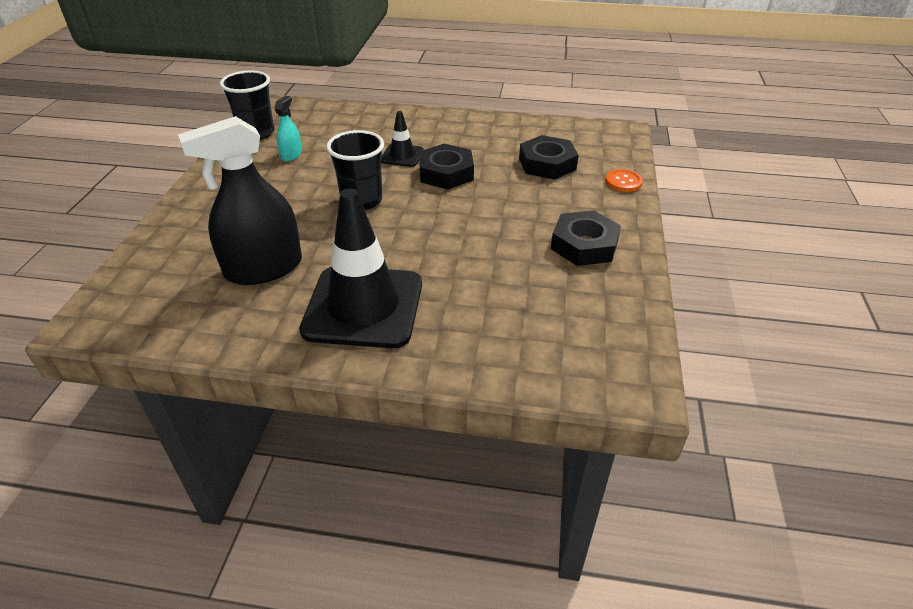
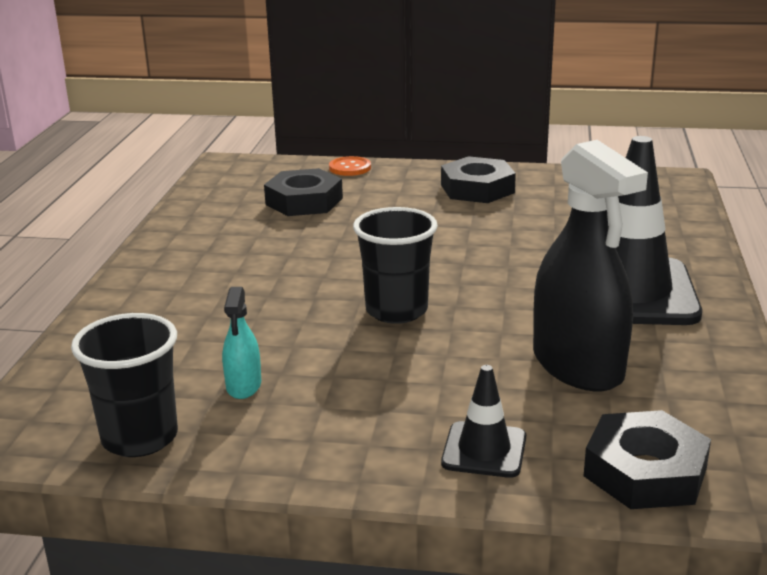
camera: 90 degrees left, 15 degrees down
(291, 155) = (244, 386): turquoise spray bottle -> turquoise spray bottle turned 105 degrees counterclockwise
(402, 155) = (265, 290): black traffic cone -> black traffic cone (484, 450)
(446, 173) = (321, 258): black nut -> black nut (645, 472)

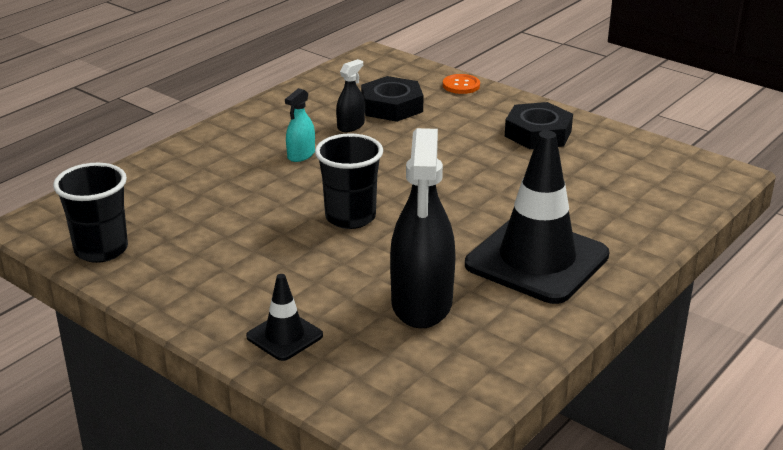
camera: 30 degrees right, 5 degrees up
(244, 386) = (193, 237): turquoise spray bottle -> turquoise spray bottle (301, 155)
(283, 228) = (351, 126): none -> black spray bottle
(645, 472) = (367, 392): black nut -> none

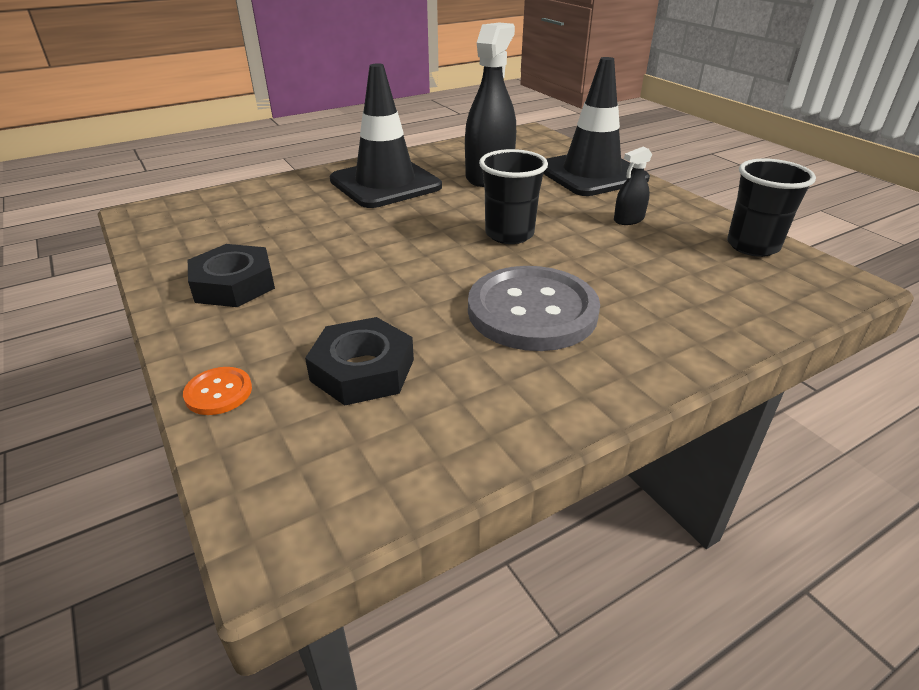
camera: 160 degrees left, 5 degrees up
(284, 336) = (591, 174): black traffic cone -> black traffic cone, size x2.13
(301, 155) = (532, 311): turquoise spray bottle -> grey button
(351, 126) = (445, 345): black spray bottle -> black spray bottle (628, 219)

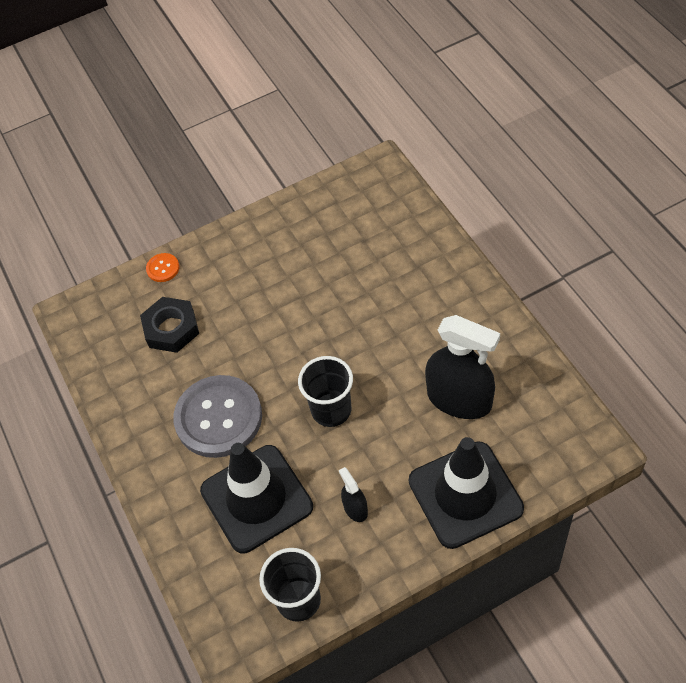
camera: 100 degrees right, 20 degrees up
(233, 284) = (269, 248): black nut -> none
(385, 183) = (437, 315): black traffic cone -> black traffic cone (256, 498)

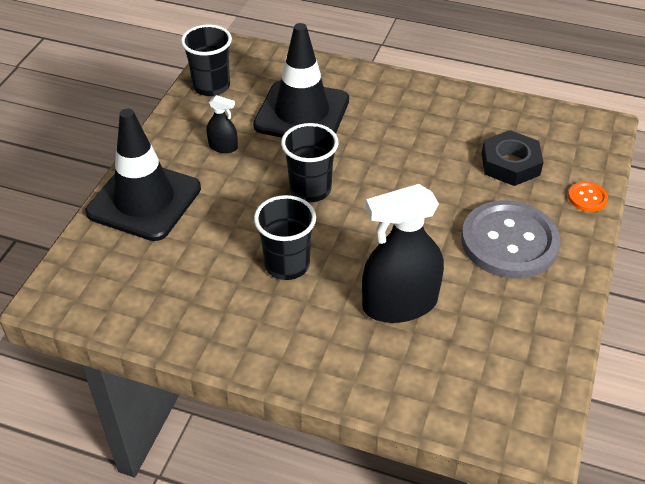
camera: 130 degrees right, 10 degrees down
(218, 418) = (390, 136): grey button -> grey button (509, 242)
(409, 357) = (287, 265): none -> black cup
(459, 399) = (209, 260): black spray bottle -> black spray bottle (400, 304)

